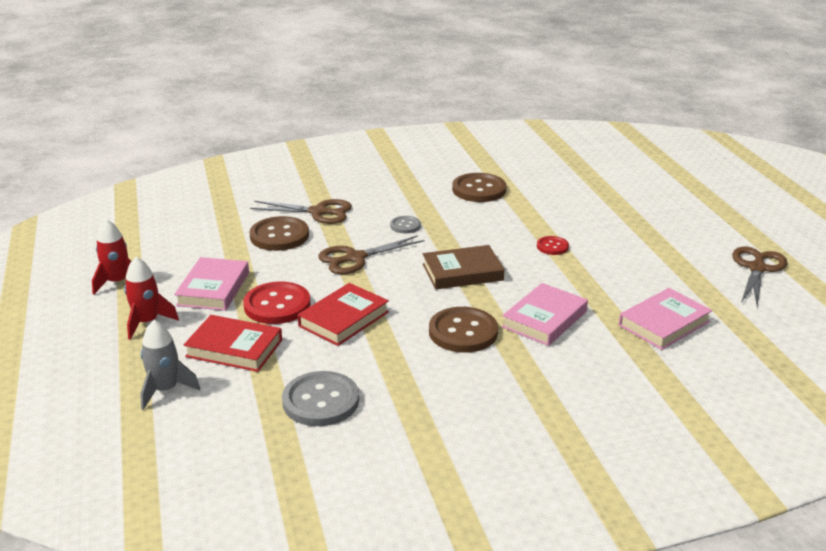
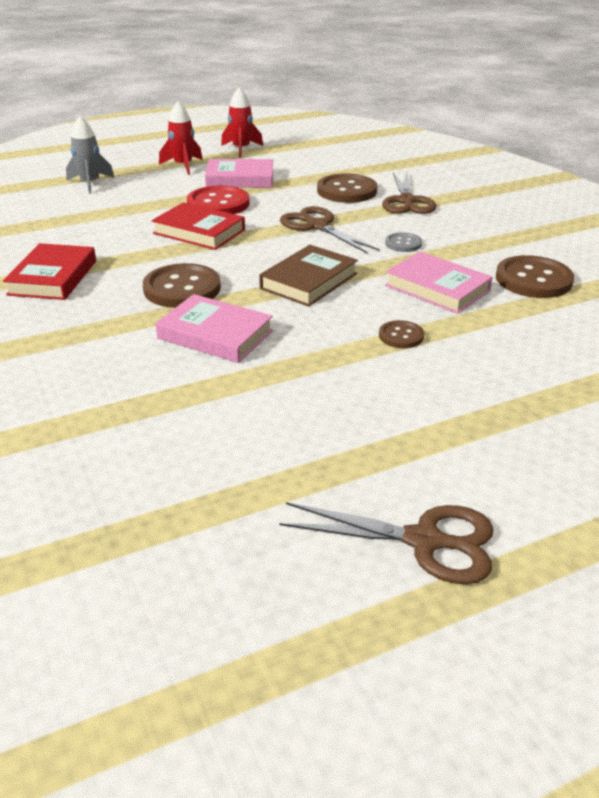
camera: 80 degrees right, 5 degrees up
(234, 348) = (147, 197): red book -> red book (53, 277)
(321, 401) = (68, 235): grey button -> none
(462, 272) = (309, 281): brown book -> brown book turned 60 degrees clockwise
(552, 247) = (401, 336): red button -> brown button
(664, 323) = (218, 425): pink book -> pink book (437, 288)

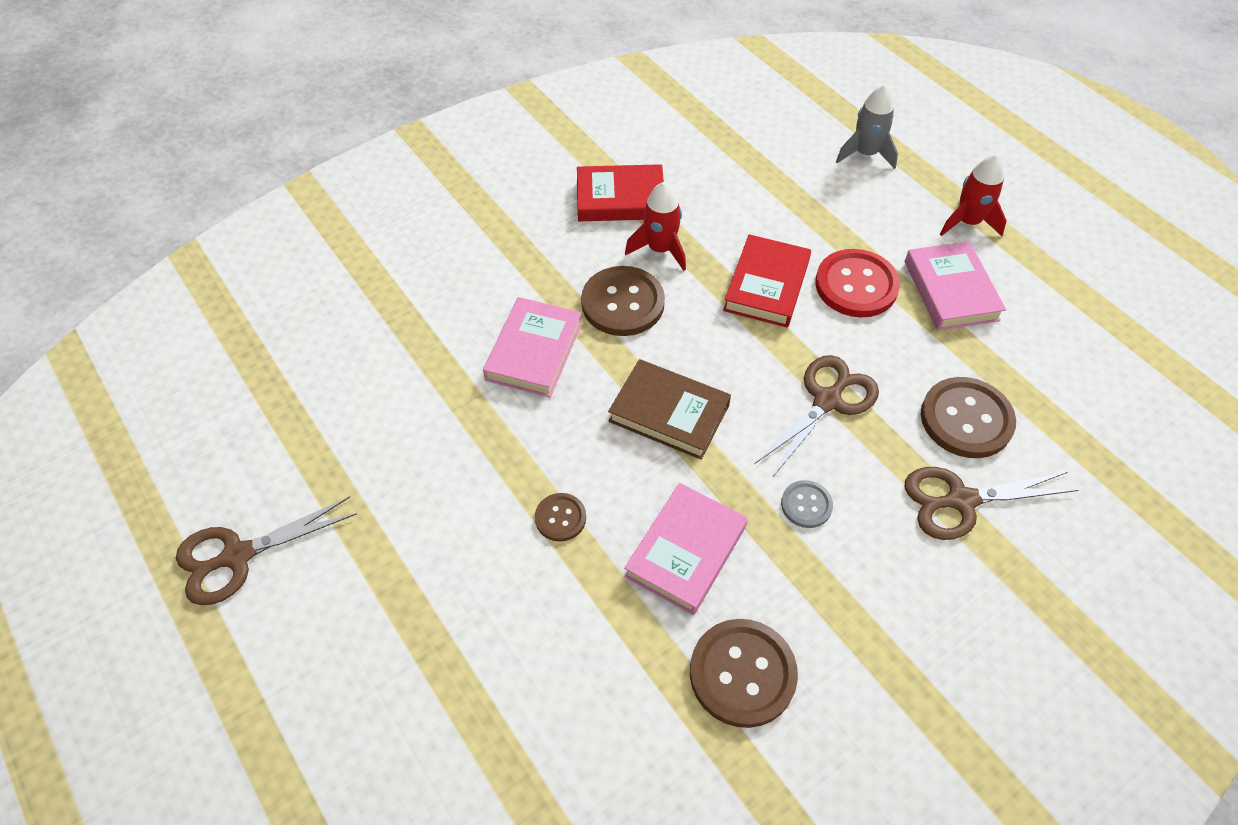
camera: 80 degrees right, 20 degrees up
(241, 149) = (1067, 269): red rocket -> red rocket (660, 249)
(424, 541) = (237, 556): brown scissors -> brown scissors turned 60 degrees clockwise

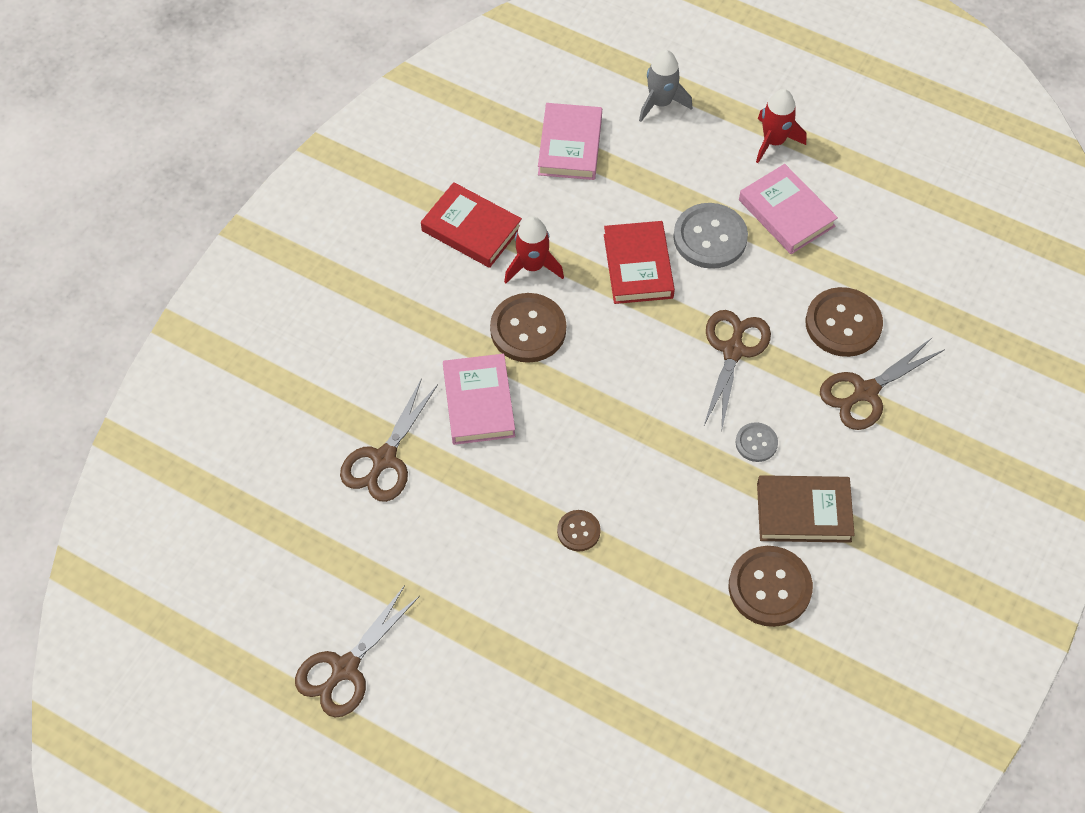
camera: 25 degrees left, 5 degrees up
(410, 368) = (384, 459): none -> brown scissors
(620, 198) = (471, 229): red book -> red book turned 60 degrees clockwise
(669, 413) = (616, 411): brown book -> brown book (803, 512)
(685, 551) = (685, 516): pink book -> pink book (570, 145)
(856, 285) = (710, 237): red button -> grey button

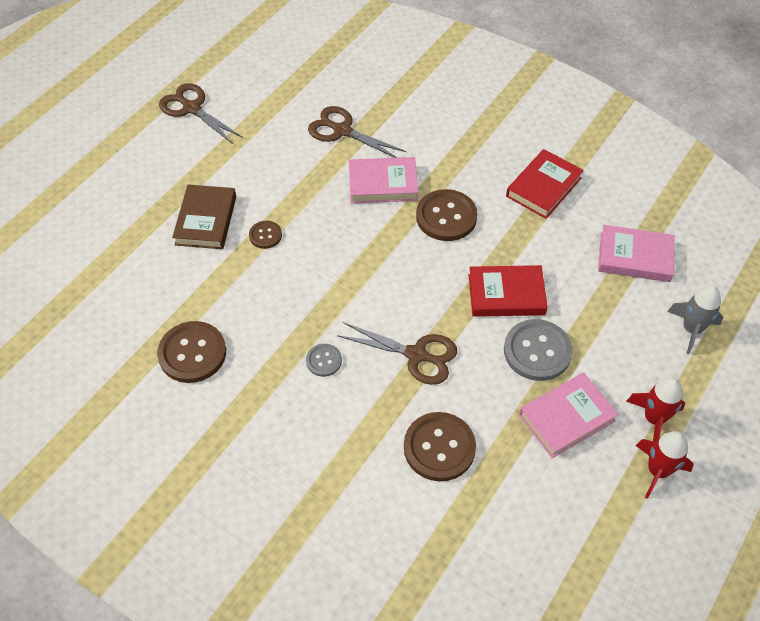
camera: 95 degrees right, 5 degrees down
(532, 266) = (507, 223): red rocket -> red rocket (657, 471)
(803, 512) = (253, 387): brown book -> brown book (206, 220)
(865, 392) = (364, 455): brown scissors -> none

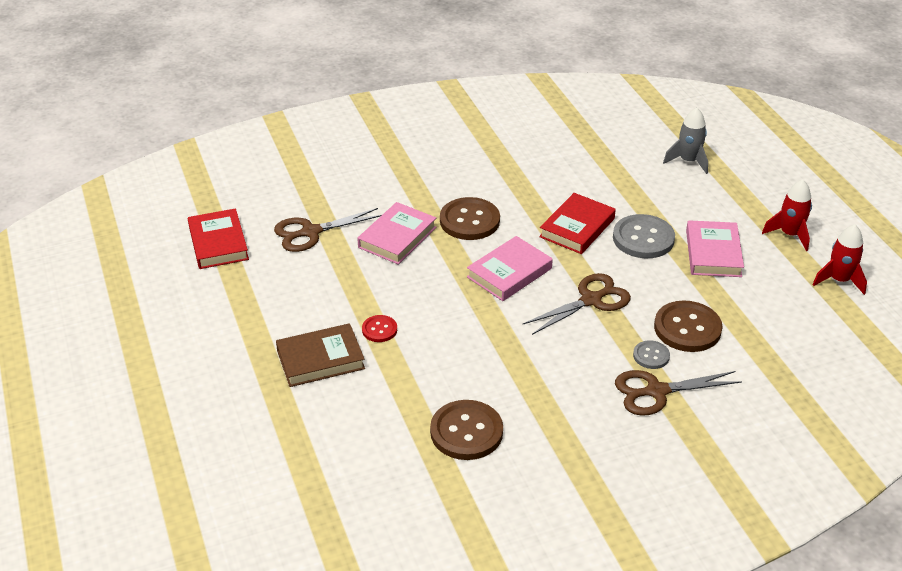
camera: 55 degrees left, 15 degrees down
(192, 108) = (167, 310): brown scissors -> brown scissors (656, 391)
(206, 220) = (320, 359): brown book -> brown book turned 60 degrees counterclockwise
(265, 235) = (379, 330): brown button -> red button
(324, 361) = (549, 354): grey button -> grey button (651, 356)
(543, 187) = (493, 160): red book -> red book (218, 243)
(634, 257) = (602, 153): pink book -> pink book (509, 273)
(654, 418) = (747, 215): red rocket -> red rocket (839, 280)

